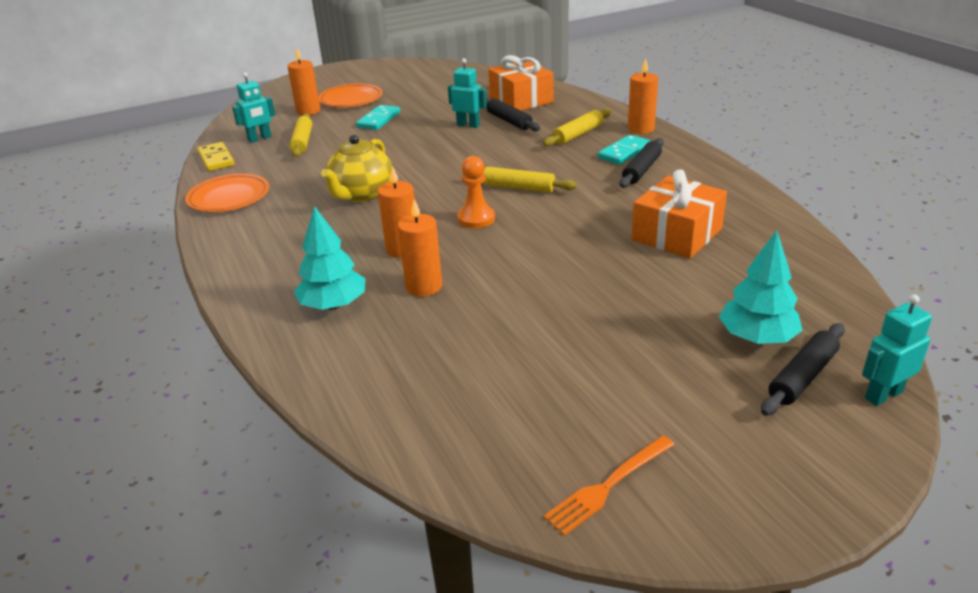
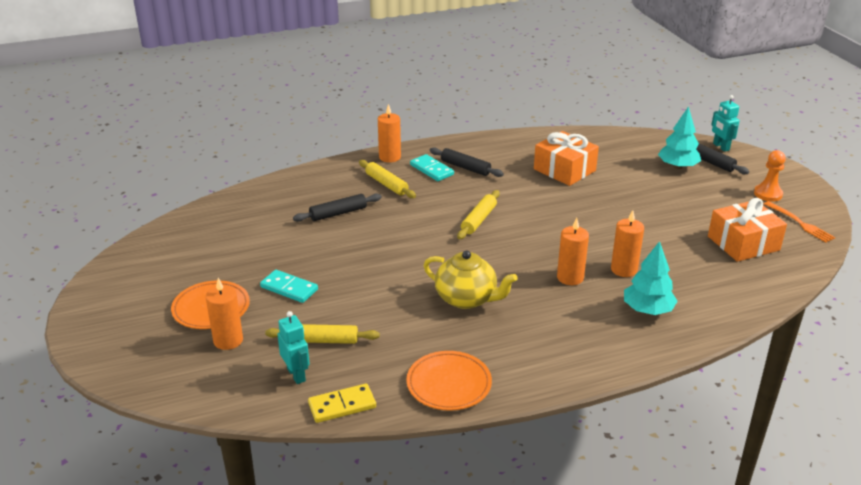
camera: 85 degrees left, 0 degrees up
(468, 125) = (335, 235): turquoise robot -> none
(476, 219) = (527, 242): orange pawn -> orange pawn (768, 194)
(521, 100) = (288, 203): orange gift -> orange gift (743, 243)

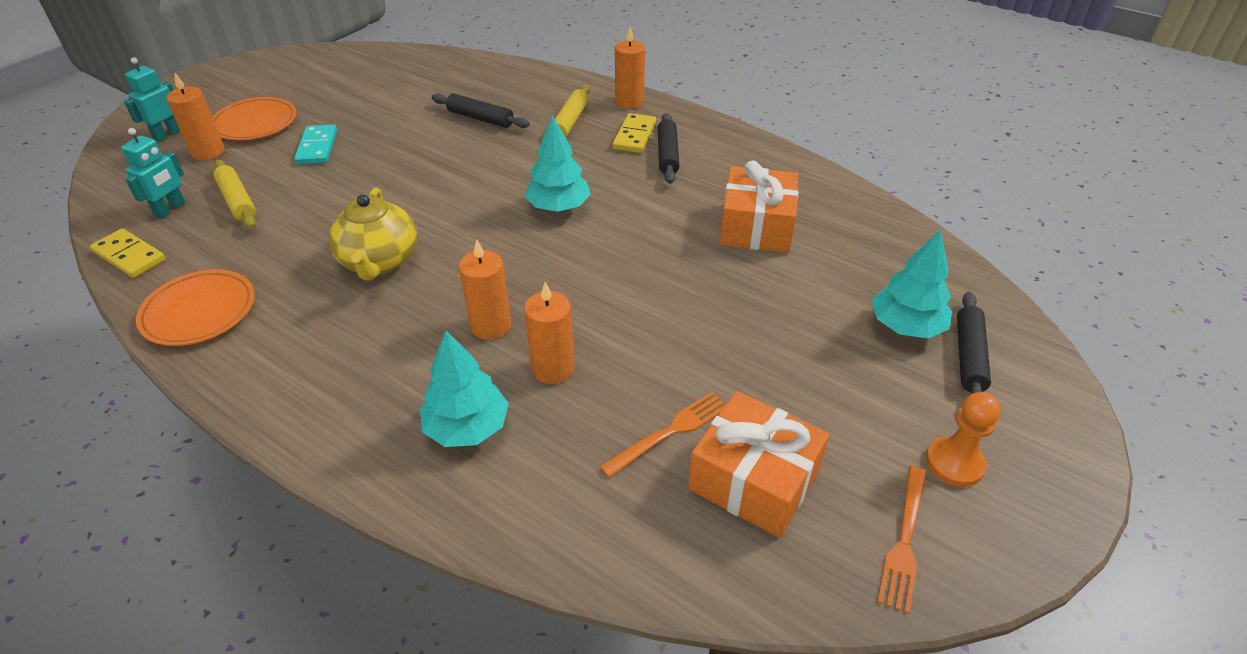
camera: 55 degrees right, 10 degrees up
(432, 170) = (634, 136): turquoise domino -> yellow domino
(479, 220) = (558, 207): yellow rolling pin -> turquoise tree
(697, 252) = (670, 431): none -> orange fork
(720, 147) = (1037, 353): turquoise robot -> turquoise robot (167, 134)

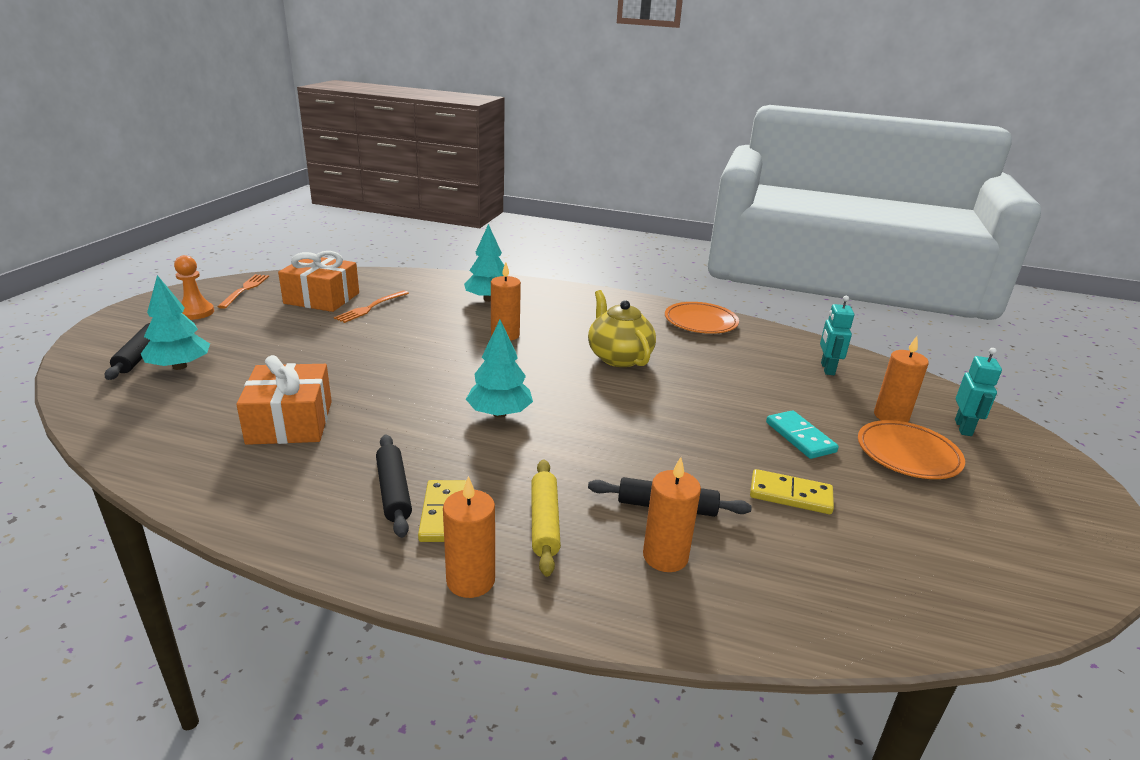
camera: 160 degrees right, 15 degrees down
(129, 256) = (797, 340): yellow domino -> yellow domino (790, 495)
(237, 201) = (788, 381): yellow rolling pin -> none
(553, 368) = (451, 322): orange candle -> orange candle (665, 556)

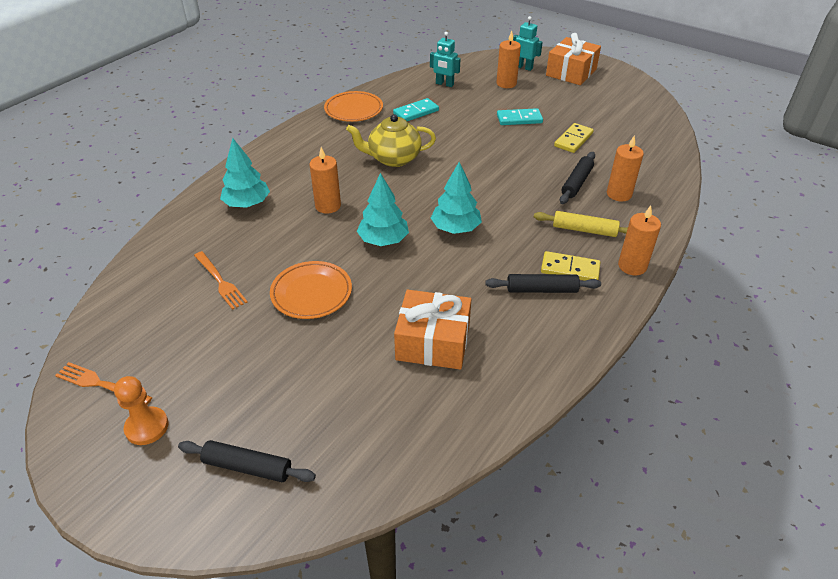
camera: 70 degrees left, 15 degrees up
(180, 366) = (292, 428): turquoise tree -> turquoise tree (383, 240)
(322, 298) = (171, 317): orange gift -> orange gift (571, 72)
(734, 358) = (416, 112): none -> turquoise domino
(908, 454) = (544, 92): orange plate -> orange plate (311, 293)

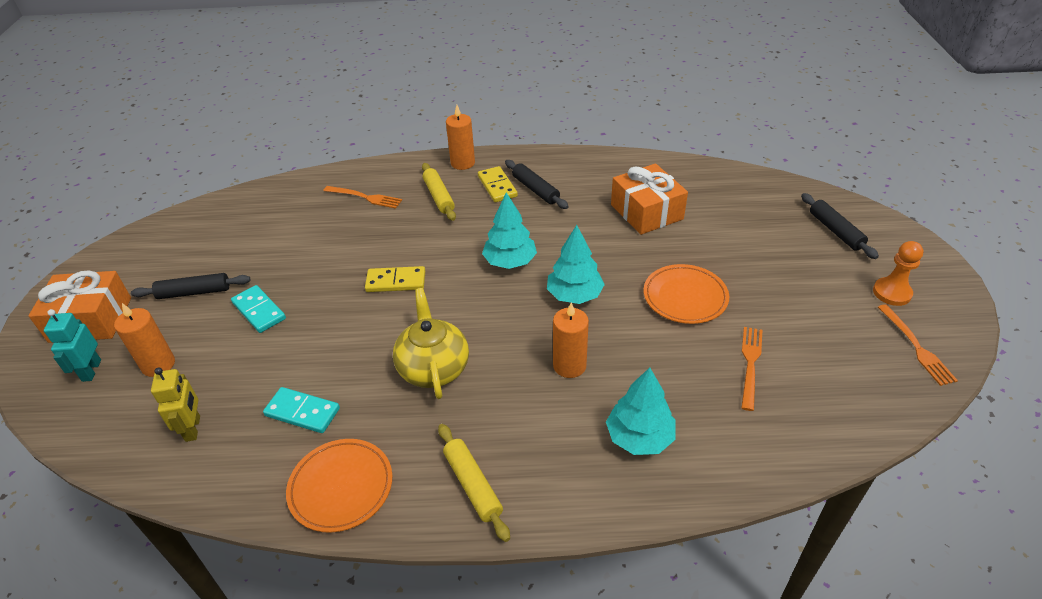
camera: 125 degrees left, 0 degrees up
(302, 142) = (473, 485): none -> yellow rolling pin
(393, 158) = (433, 368): yellow teapot -> yellow teapot turned 150 degrees counterclockwise
(444, 84) = (193, 428): turquoise robot -> yellow robot
(573, 140) = (282, 255): yellow domino -> yellow domino (396, 282)
(576, 183) = (367, 224): black rolling pin -> black rolling pin (194, 292)
(619, 194) = (366, 197): orange candle -> orange fork

